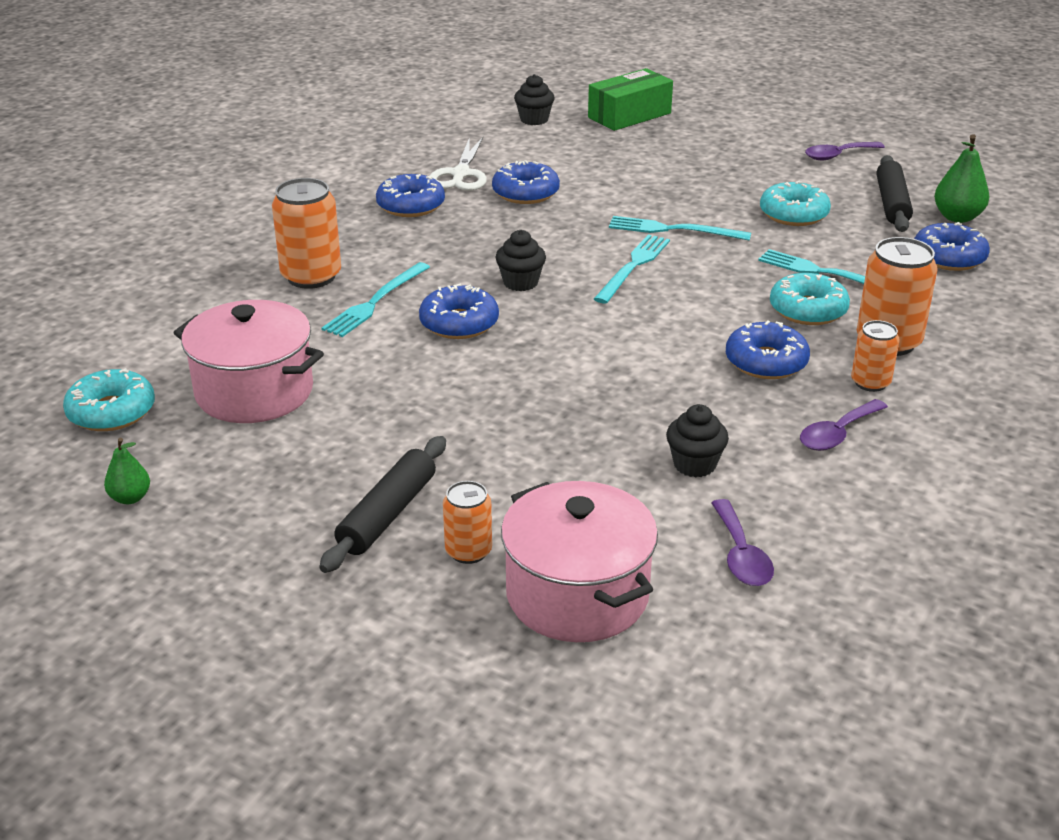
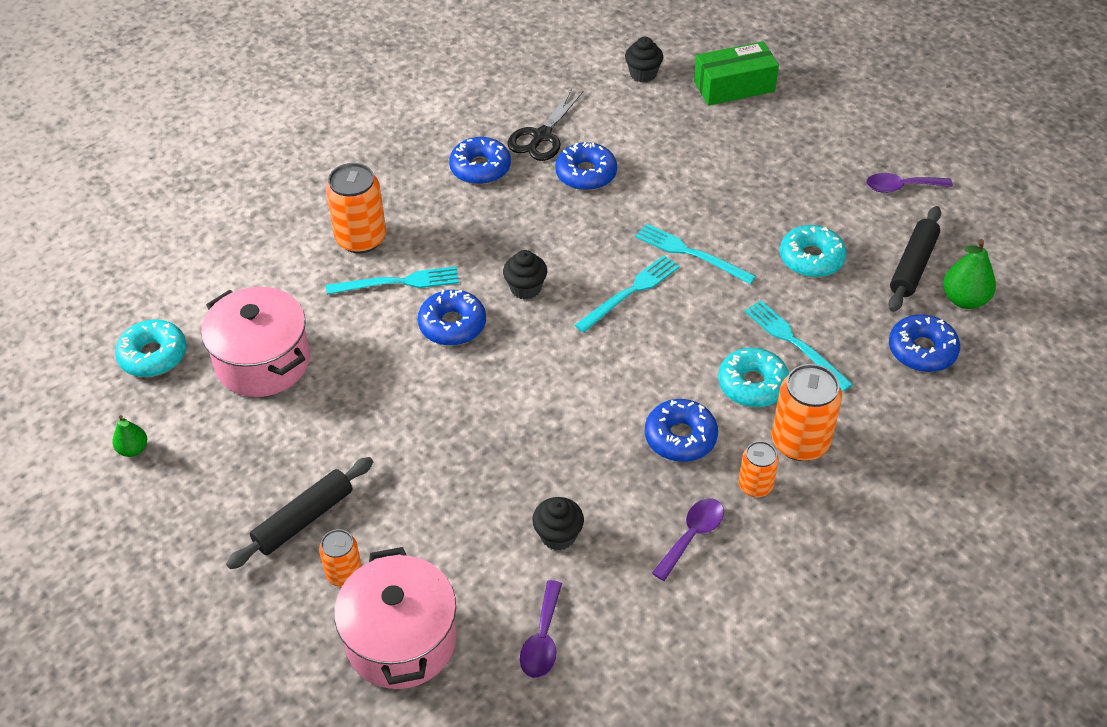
camera: 20 degrees right, 15 degrees up
(375, 302) = (398, 282): turquoise fork -> turquoise fork turned 150 degrees counterclockwise
(460, 174) = (541, 136): white scissors -> black scissors
(837, 434) = (692, 535): purple spoon -> purple spoon turned 150 degrees clockwise

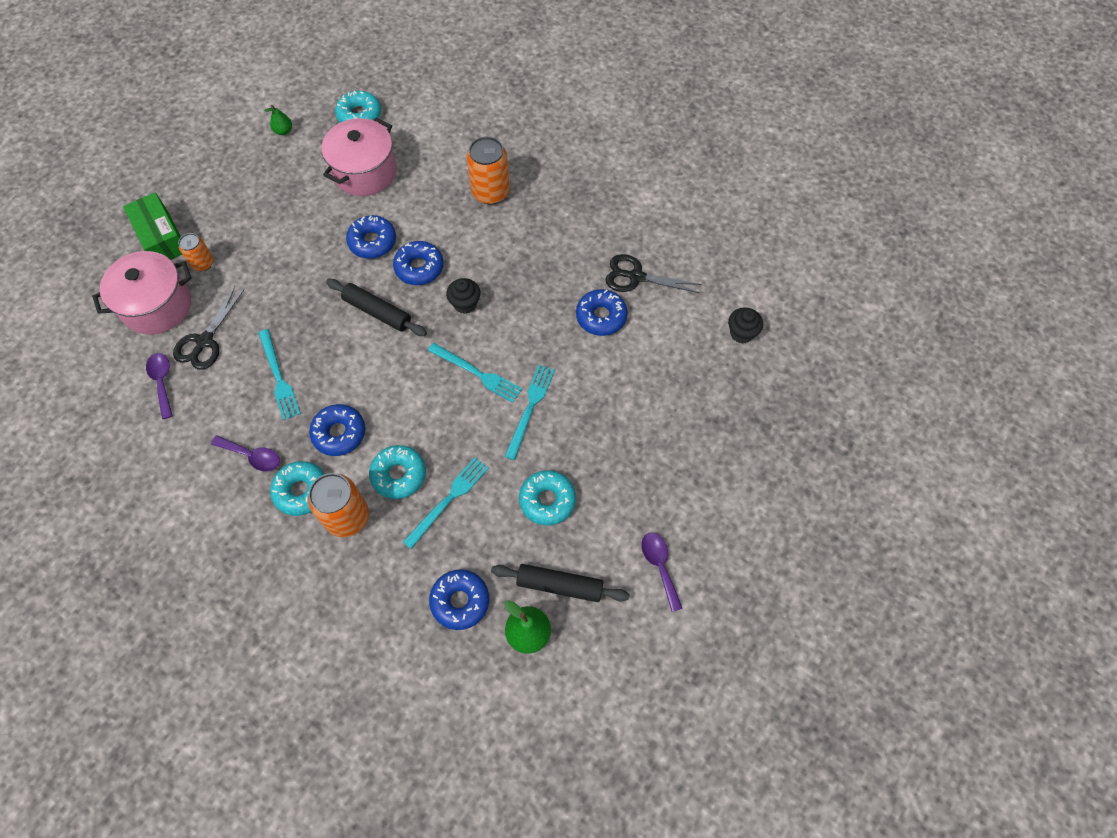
camera: 75 degrees right, 15 degrees up
(303, 519) = (241, 231): black rolling pin -> black rolling pin (377, 312)
(398, 282) = (453, 225): turquoise fork -> turquoise fork (279, 377)
(480, 168) = (586, 245): blue donut -> blue donut (372, 242)
(488, 580) = (205, 341): none -> black scissors
(542, 639) = (162, 382): purple spoon -> purple spoon turned 75 degrees clockwise
(558, 535) = (243, 373): black cupcake -> none
(734, 86) = (751, 407): green box -> green box (162, 237)
(755, 485) = (301, 491): orange can -> turquoise donut

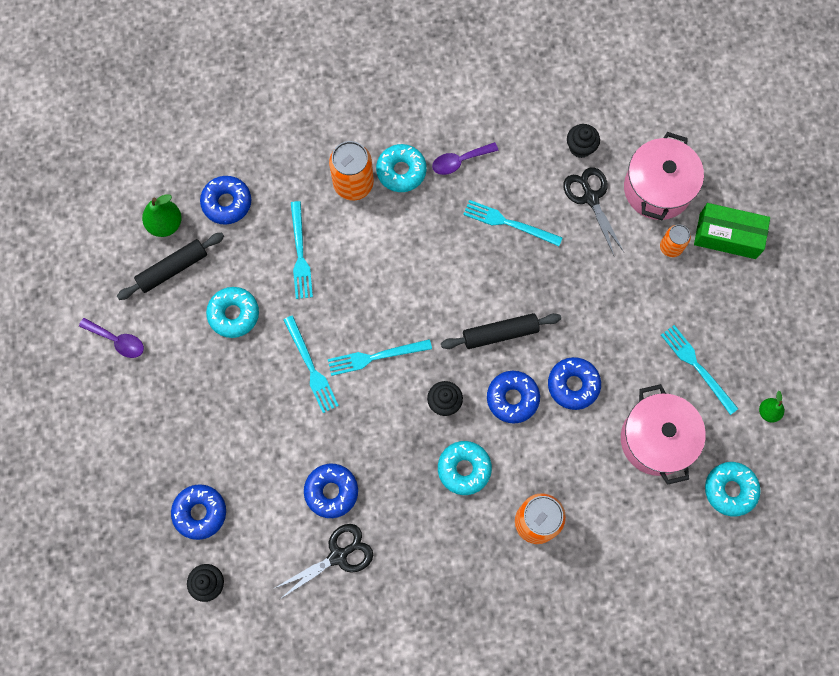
camera: 135 degrees right, 10 degrees up
(162, 382) = (580, 147): purple spoon -> black cupcake
(288, 186) = (697, 367): none -> turquoise fork
(339, 433) = (421, 227): blue donut -> blue donut (200, 512)
(399, 475) = (350, 238): turquoise donut -> turquoise donut (464, 469)

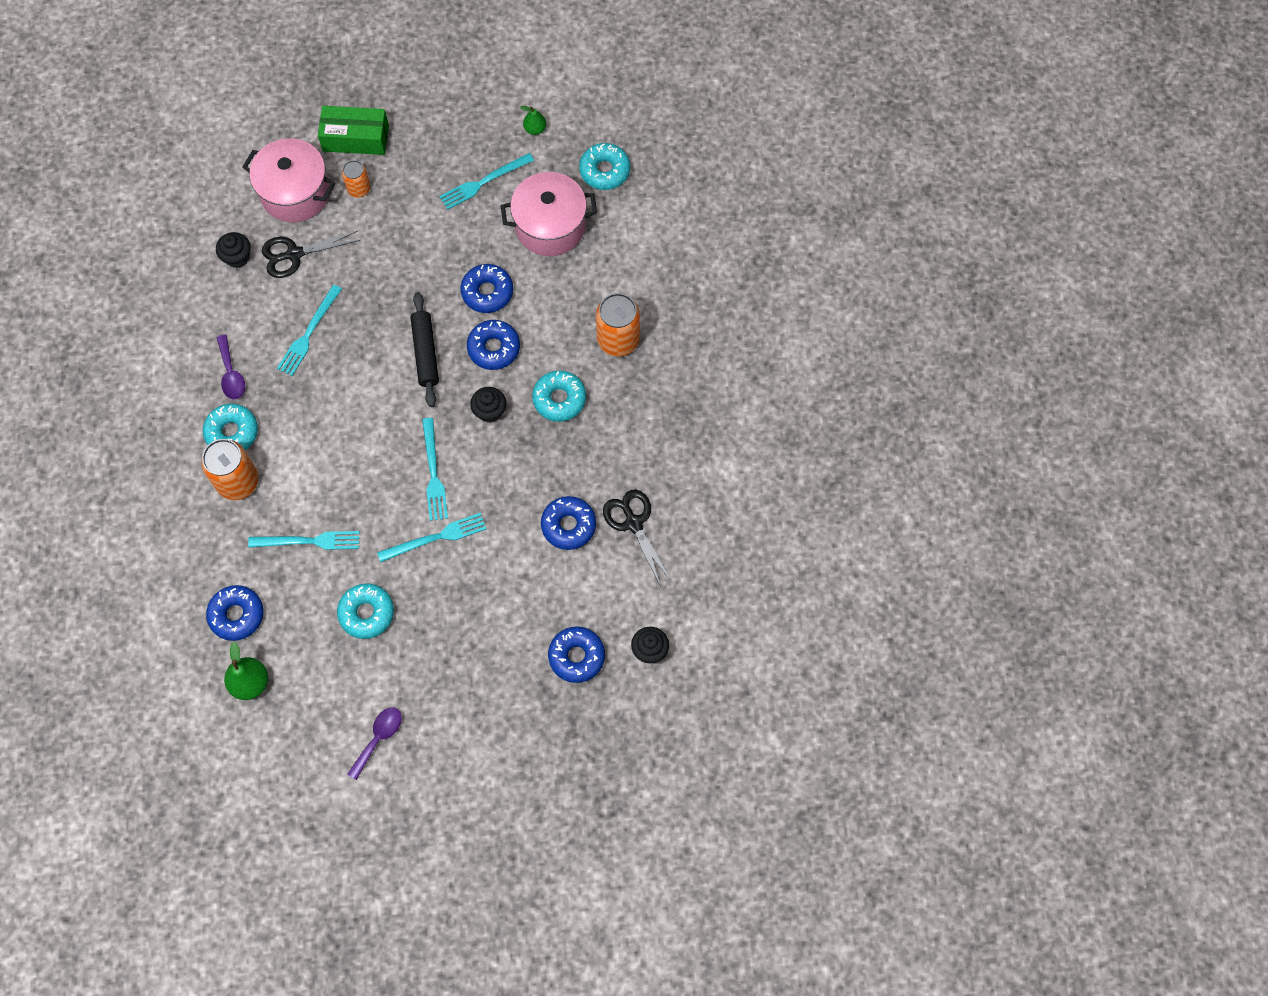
camera: 85 degrees left, 5 degrees down
(173, 268) = (304, 676): black rolling pin -> none
(727, 236) = (356, 138): green box -> green box turned 75 degrees clockwise

